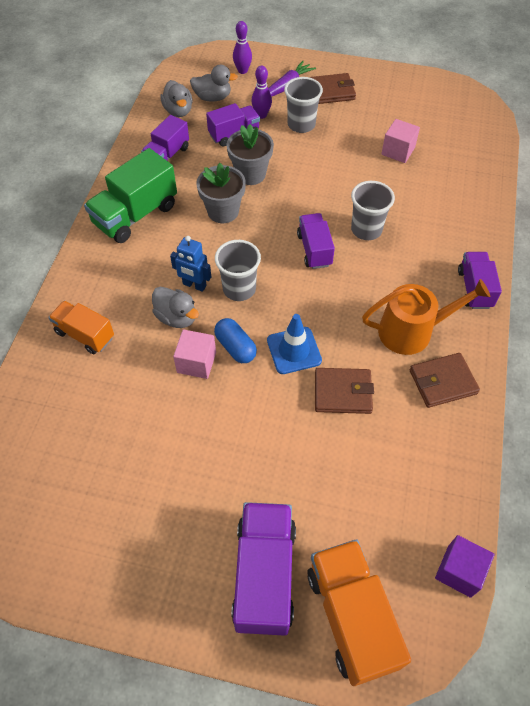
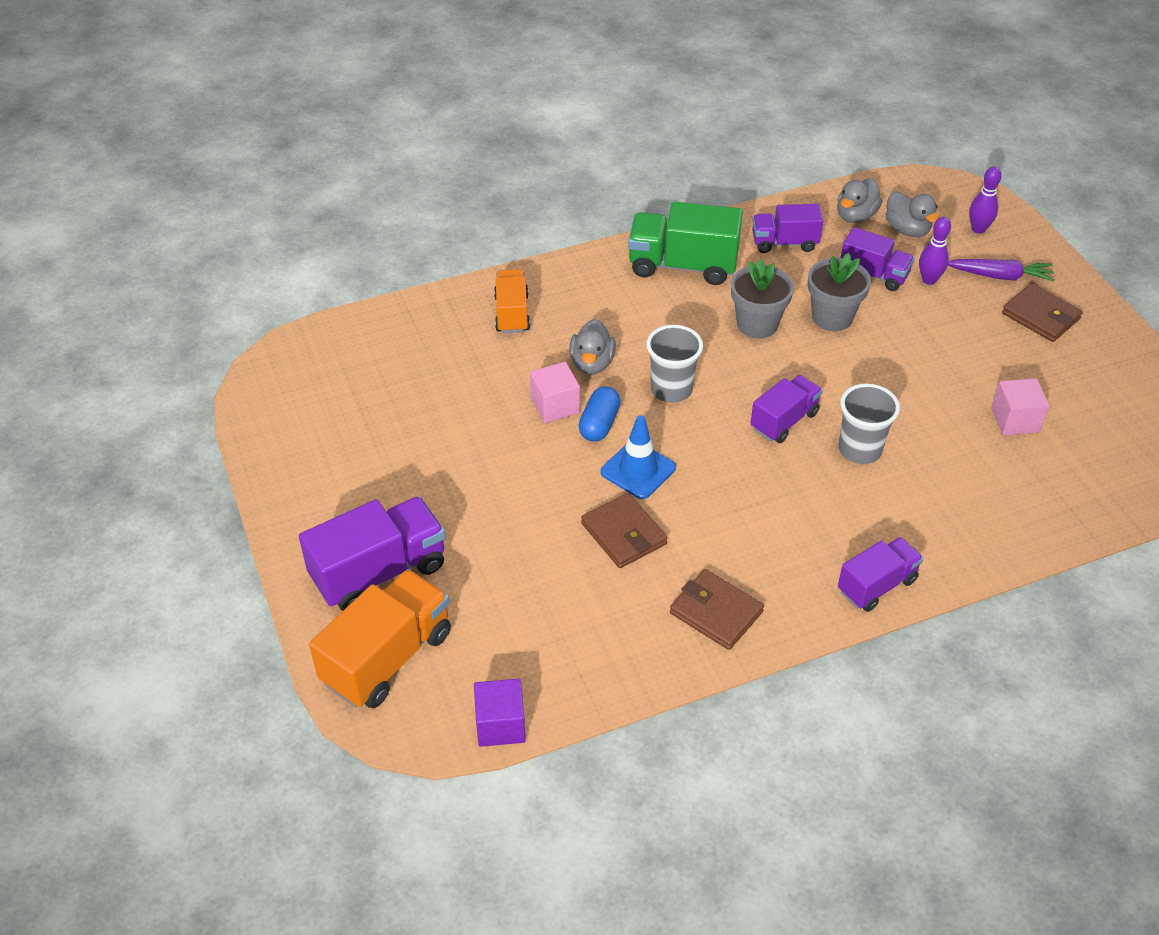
camera: 55 degrees right, 10 degrees down
(194, 285) = (642, 354): blue robot -> none
(301, 125) = (954, 318): grey cup -> none
(412, 331) = (758, 555): orange watering can -> none

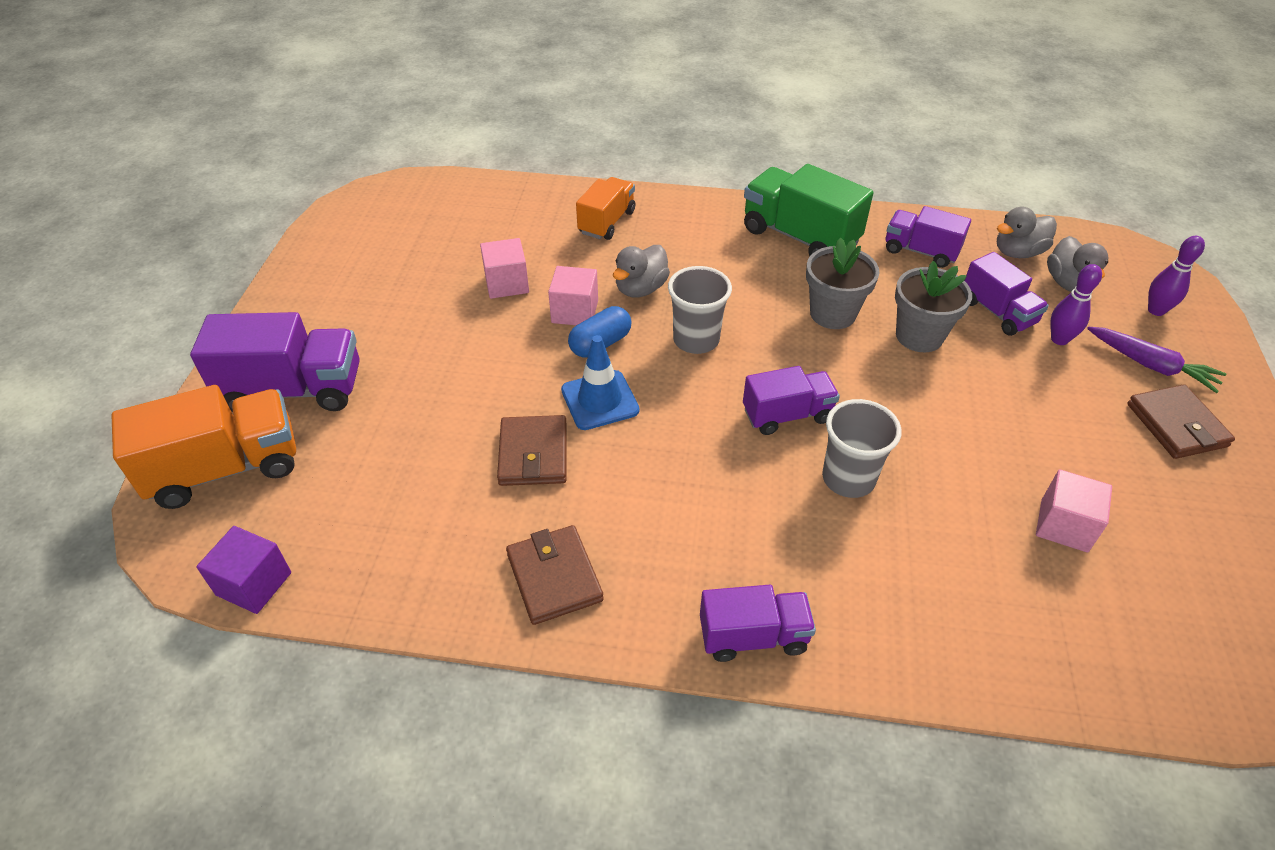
camera: 30 degrees right, 0 degrees up
(475, 404) = (507, 284): none -> pink cube

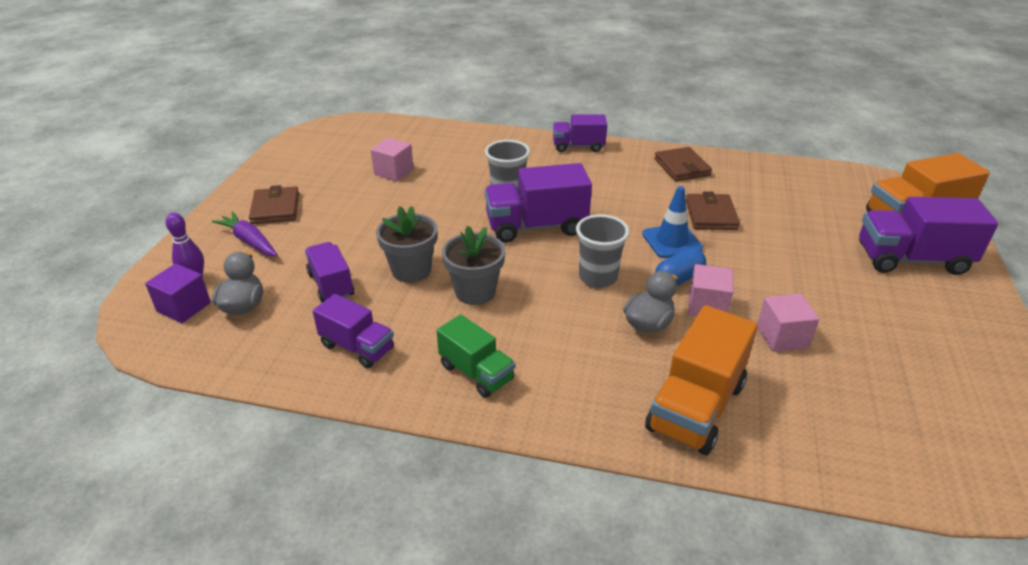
camera: 175 degrees left, 10 degrees down
(254, 584) = (845, 172): purple cube -> purple cube (184, 307)
(607, 222) = (695, 407): orange truck -> orange truck, size x1.60
(787, 415) = (536, 226): purple truck -> purple truck, size x1.60
(799, 237) = (476, 373): green truck -> green truck, size x0.62
(1018, 252) = (260, 340): grey duck -> none
(1059, 339) = (300, 262): purple bowling pin -> none

